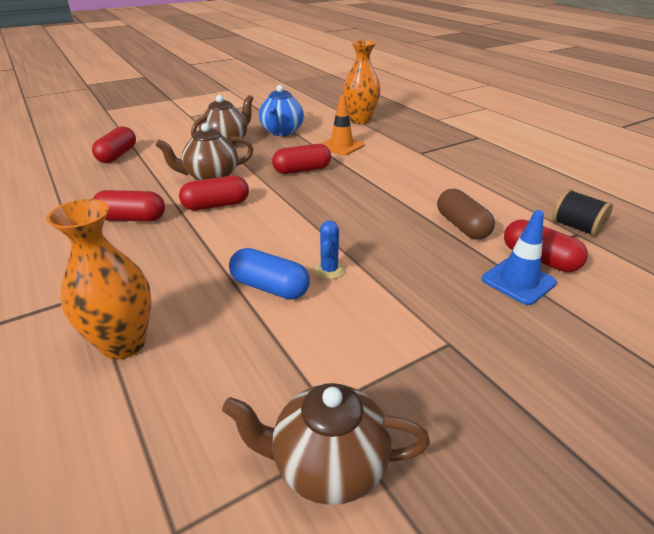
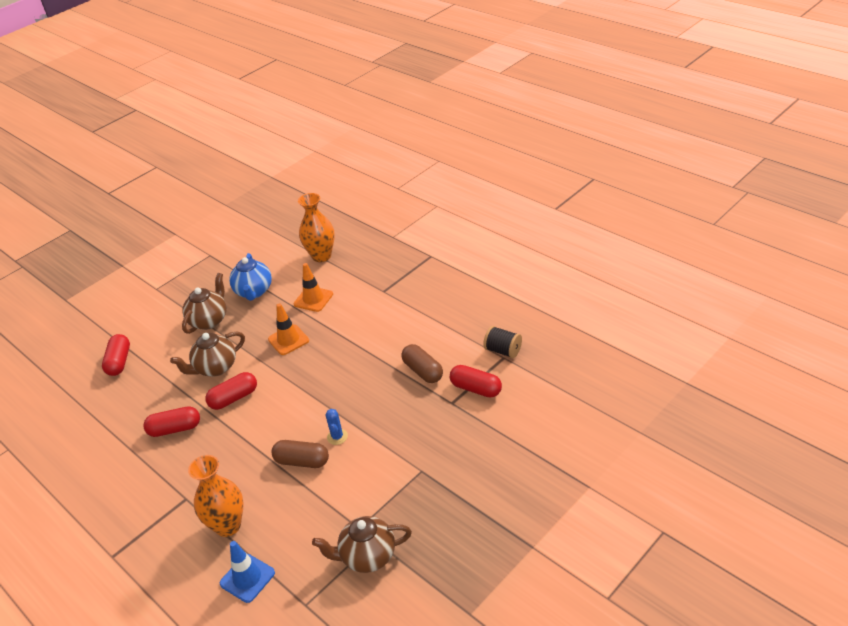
camera: 10 degrees left, 5 degrees up
(269, 287) = (302, 461): blue capsule -> brown capsule
(302, 170) = (288, 340): red capsule -> orange traffic cone
(518, 281) = (461, 412): blue traffic cone -> blue traffic cone (247, 578)

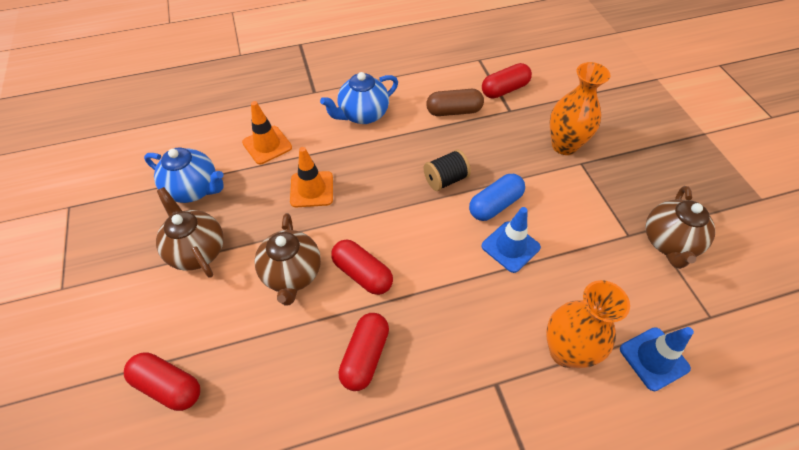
camera: 65 degrees left, 15 degrees up
(234, 398) = (362, 273): red capsule -> red capsule turned 45 degrees counterclockwise
(302, 461) = (510, 247): brown capsule -> blue traffic cone
(321, 256) = (203, 112): orange vase -> orange vase (564, 145)
(337, 437) = (495, 205): blue cactus -> blue capsule
(379, 326) = (363, 115): none -> blue teapot
(503, 351) = (471, 56): black spool -> black spool (445, 179)

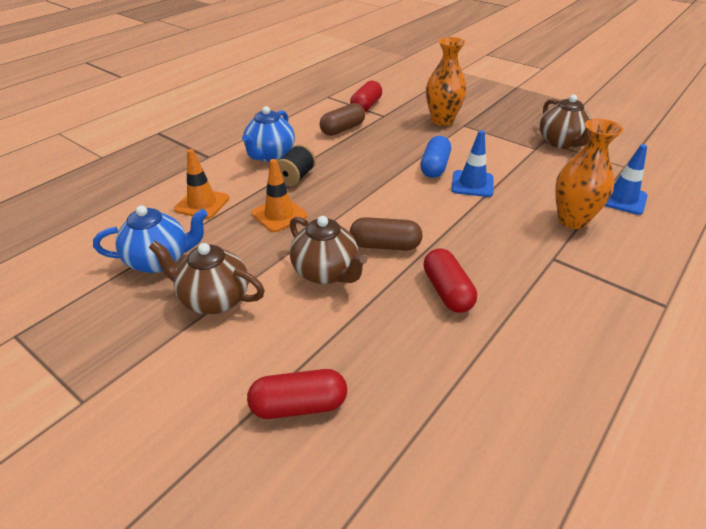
camera: 35 degrees left, 15 degrees down
(362, 273) = (385, 245): red capsule -> brown capsule
(445, 179) = (382, 167): black spool -> black spool (295, 177)

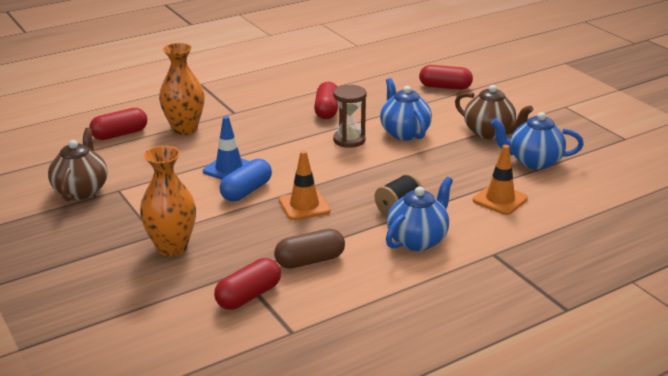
camera: 160 degrees left, 10 degrees down
(279, 215) = (427, 176): orange traffic cone -> orange traffic cone (304, 206)
(326, 273) = (404, 133): brown teapot -> blue teapot
(385, 245) = (349, 140): brown capsule -> brown hourglass
(622, 199) = (120, 134): blue traffic cone -> red capsule

